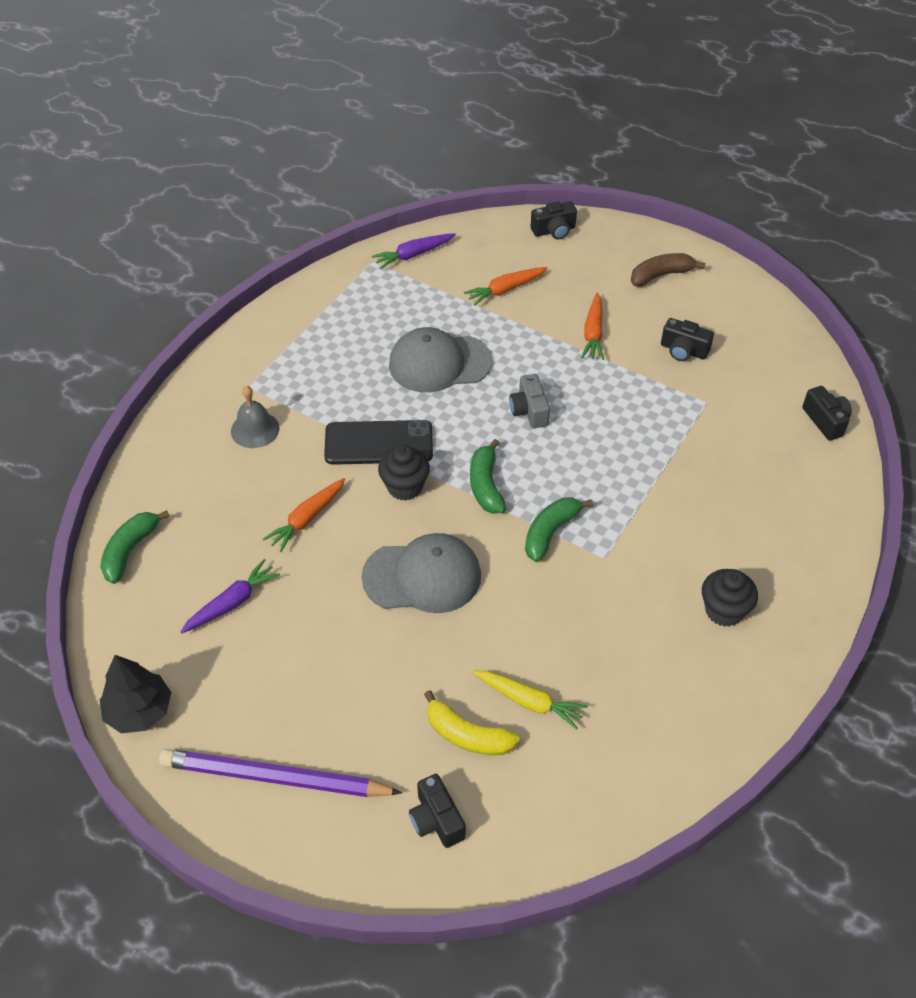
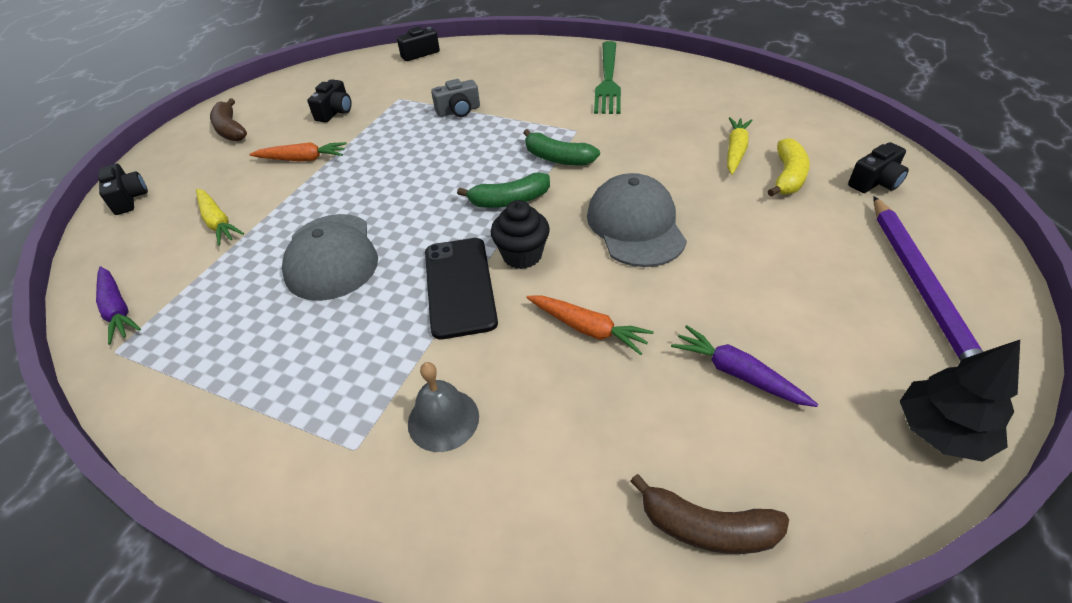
camera: 95 degrees left, 5 degrees down
(130, 550) = (706, 528): green banana -> brown banana
(505, 290) = (218, 222): orange carrot -> yellow carrot
(529, 411) = (408, 186): grey camera -> grey camera (458, 111)
(724, 610) = (608, 80): black cupcake -> green fork

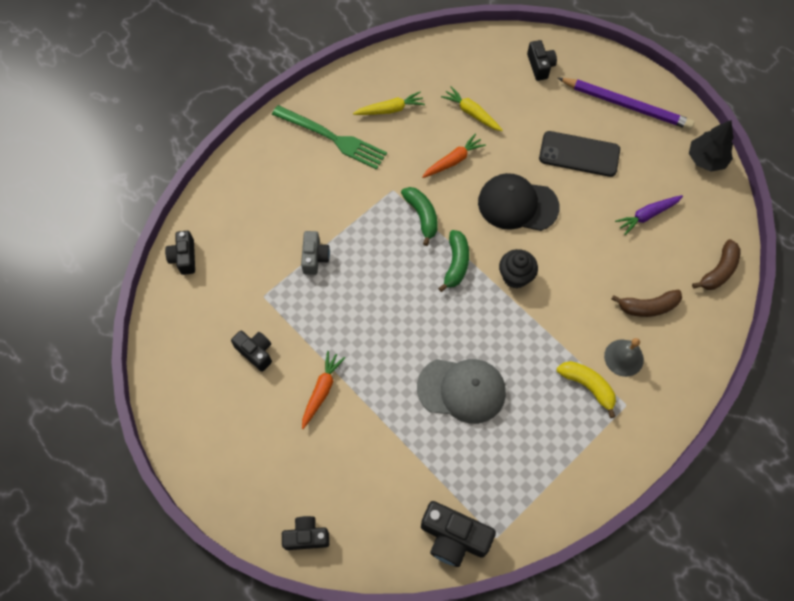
camera: 70 degrees left, 20 degrees up
(118, 310) = (453, 537): purple carrot -> black camera
(218, 222) = (380, 464): yellow carrot -> yellow carrot (390, 109)
(230, 129) = (232, 446): brown banana -> brown banana (647, 307)
(459, 286) = (527, 320): black phone -> black phone (579, 154)
(557, 158) = (422, 216): green banana -> green banana turned 75 degrees counterclockwise
(587, 329) = (590, 267): orange carrot -> orange carrot (453, 161)
(635, 225) = (517, 204): grey cap -> black cap
(787, 177) = (512, 103): yellow banana -> yellow banana (588, 386)

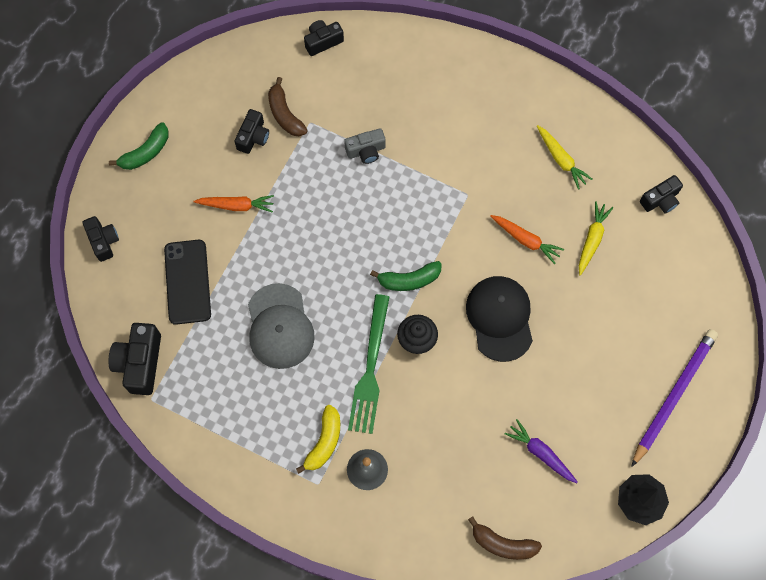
camera: 70 degrees right, 5 degrees up
(332, 138) = (503, 118): green fork -> green fork (370, 369)
(422, 216) = (449, 231): green banana -> green banana (145, 152)
(540, 66) = (685, 291): black camera -> black camera (660, 200)
(579, 154) = (587, 363): black phone -> black phone (187, 282)
(626, 105) = (673, 396): purple pencil -> purple pencil turned 150 degrees counterclockwise
(647, 307) = (432, 479): brown banana -> brown banana (285, 114)

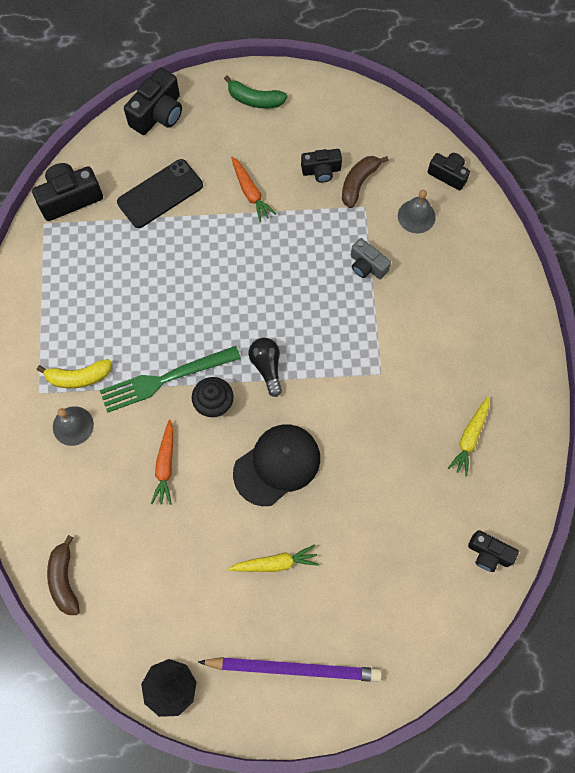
camera: 60 degrees right, 0 degrees up
(103, 241) = (158, 114): black camera -> black camera, size x1.56
(279, 326) = (162, 285): grey cap -> none
(345, 87) = (416, 216): none -> grey bell
(409, 280) = (267, 367): green banana -> black light bulb
(525, 240) = (368, 448): orange carrot -> orange carrot (165, 465)
(541, 453) = (167, 570): purple carrot -> none
(592, 240) = (406, 509): yellow carrot -> yellow carrot (275, 563)

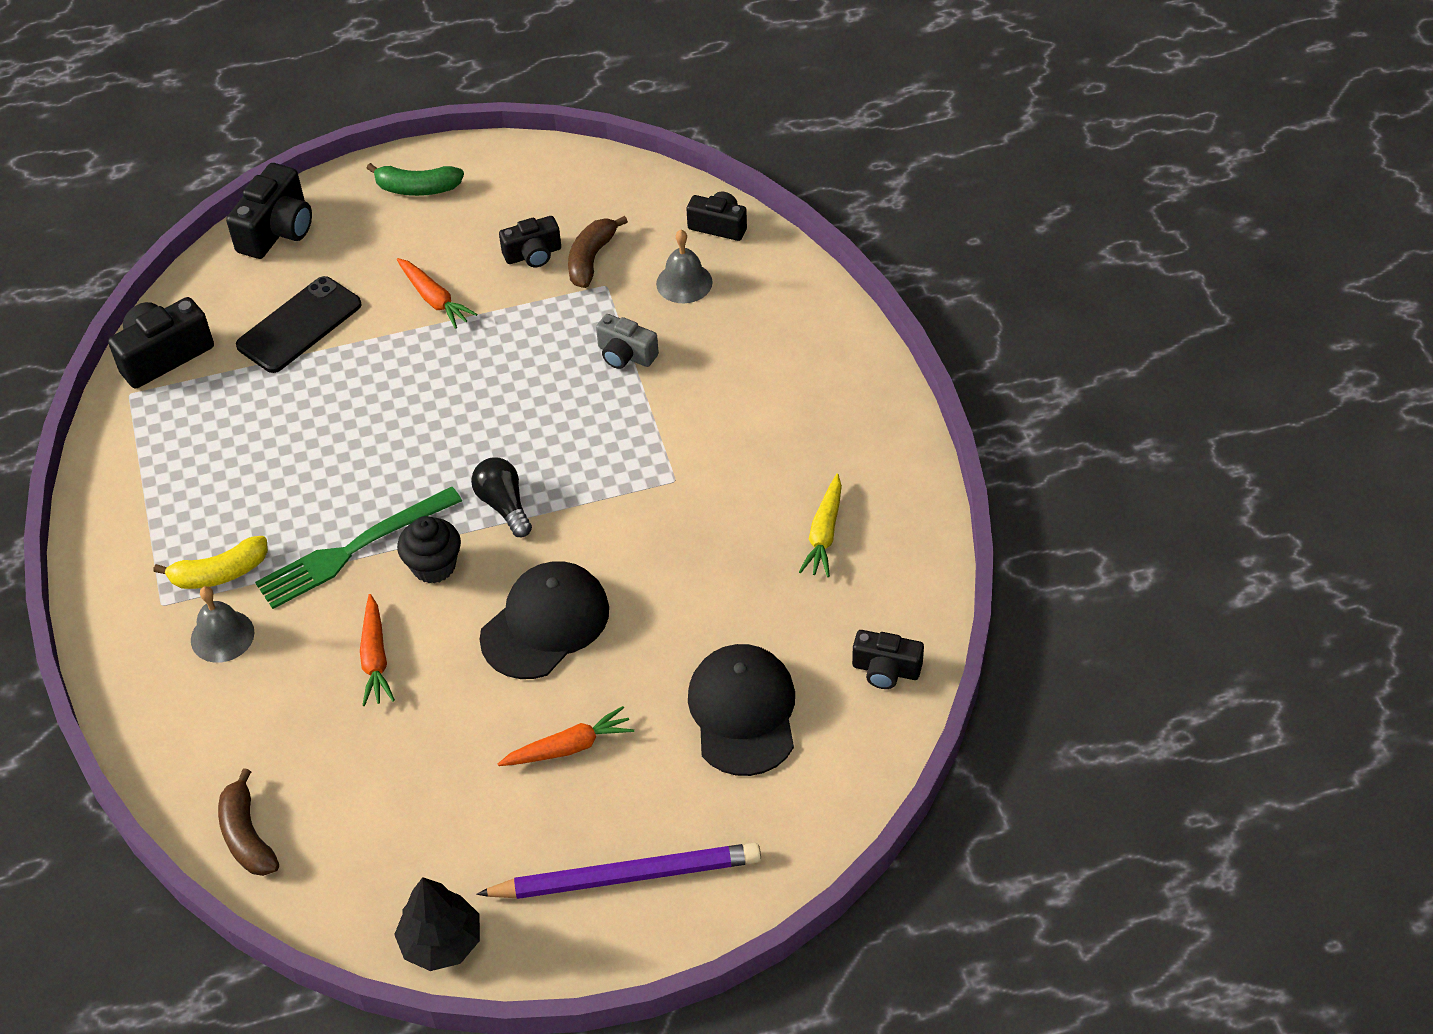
camera: 10 degrees left, 20 degrees down
(275, 563) = (569, 747): yellow carrot -> orange carrot
(390, 563) = (743, 712): none -> black cap

